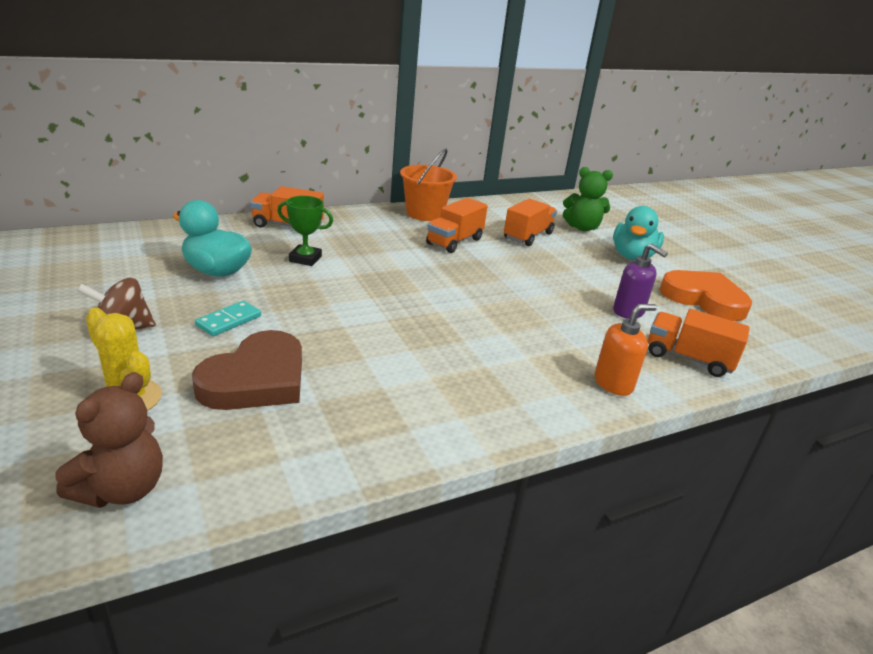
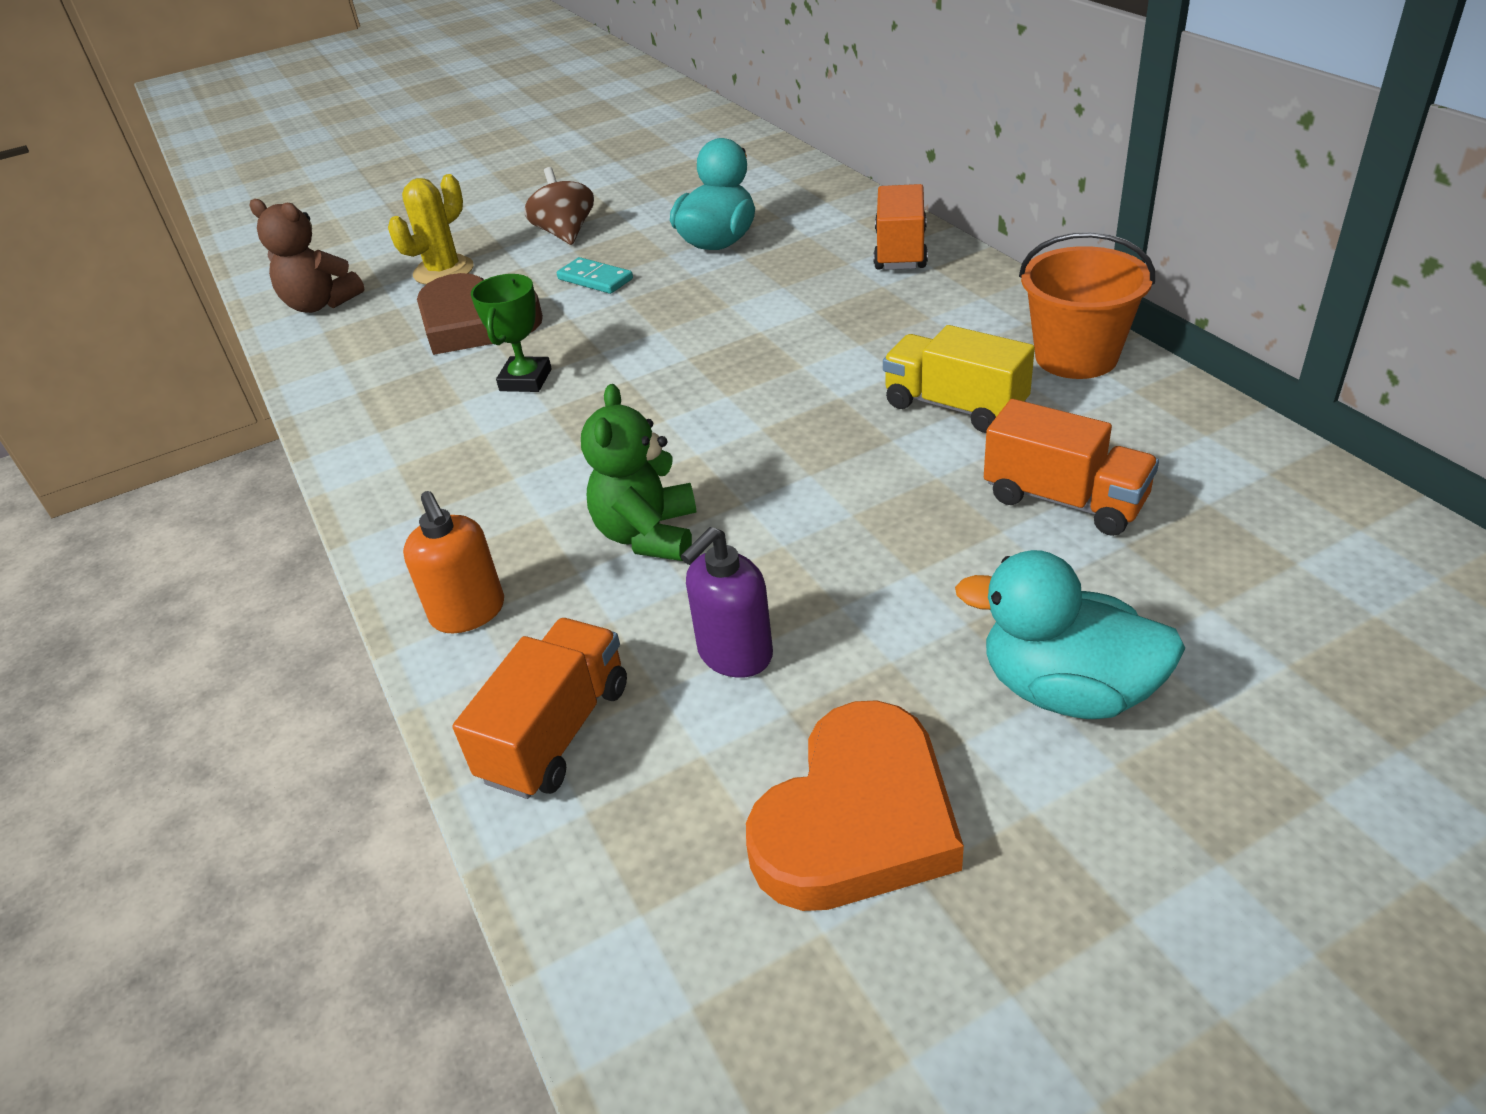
camera: 95 degrees right, 10 degrees up
(305, 259) = (789, 287): green trophy -> green trophy (525, 380)
(454, 241) = (955, 406): orange truck -> yellow truck
(582, 227) = (1210, 595): green teddy bear -> green teddy bear (648, 535)

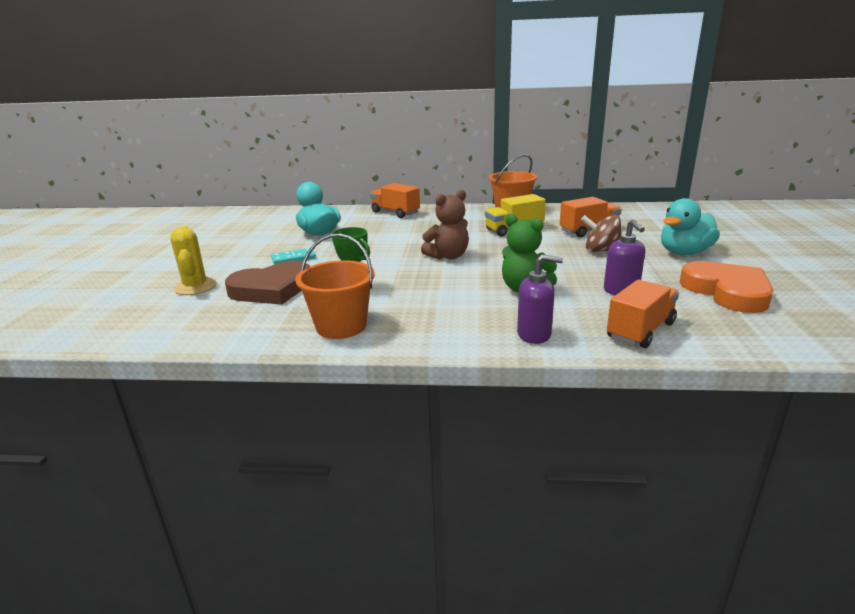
camera: 60 degrees left, 15 degrees down
(320, 304) = (144, 325): brown teddy bear -> brown teddy bear (448, 256)
(395, 431) = (341, 326): none -> orange bucket
(468, 612) = (534, 334): orange soap dispenser -> purple soap dispenser
(556, 732) = (640, 331): orange truck -> orange truck turned 75 degrees clockwise
(565, 233) = (232, 255): brown spinning top -> brown spinning top (601, 251)

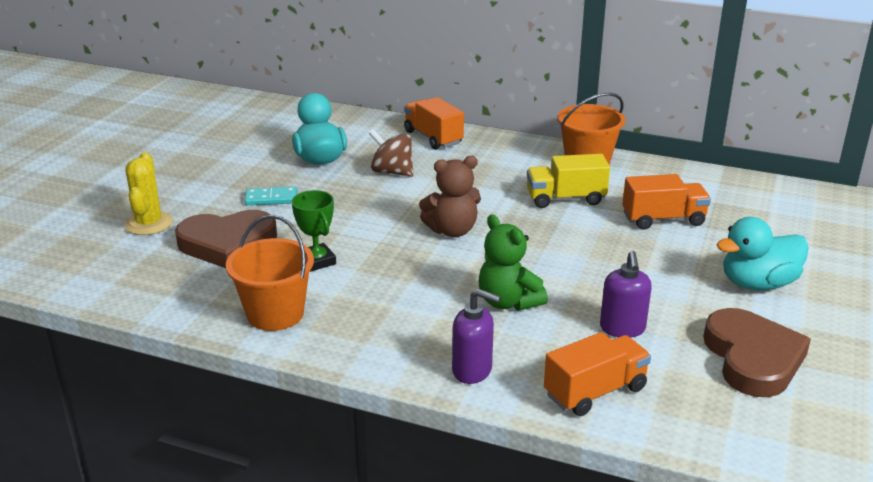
camera: 15 degrees right, 5 degrees up
(601, 251) = (650, 259): brown spinning top -> brown spinning top (392, 172)
(727, 291) = (752, 358): orange heart -> brown heart

